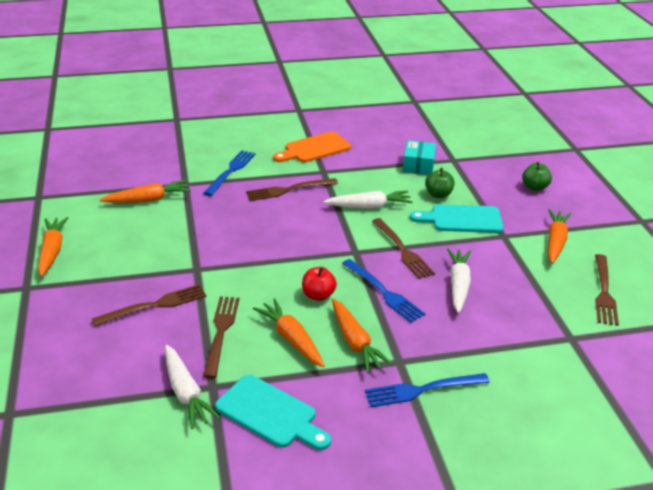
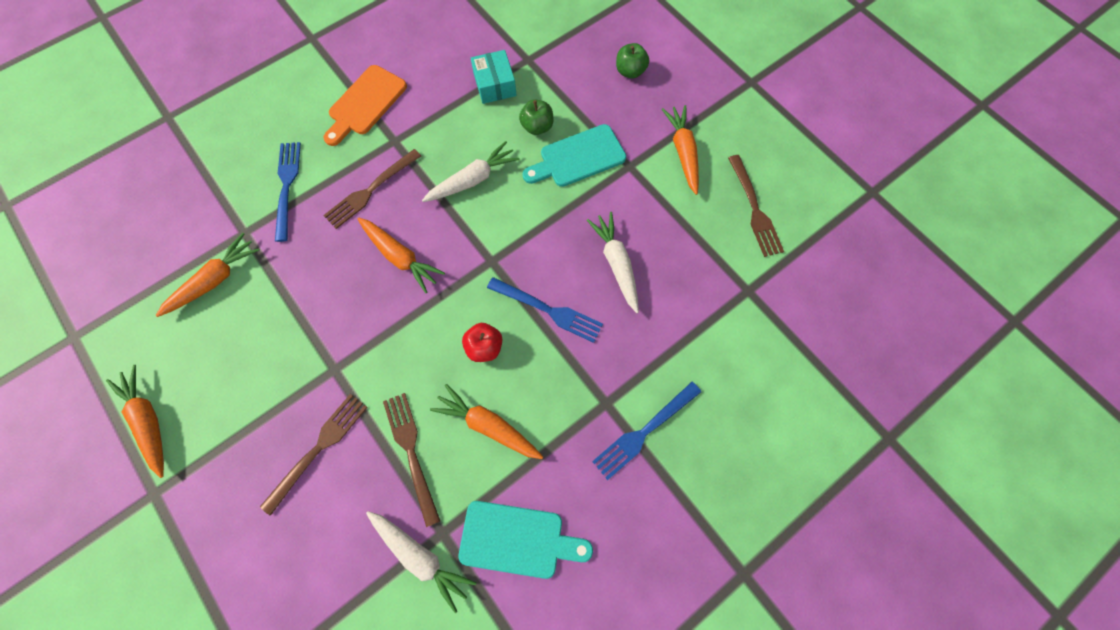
camera: 25 degrees left, 35 degrees up
(355, 342) = (553, 398): orange carrot -> orange carrot (400, 257)
(402, 250) = (539, 235): brown fork -> none

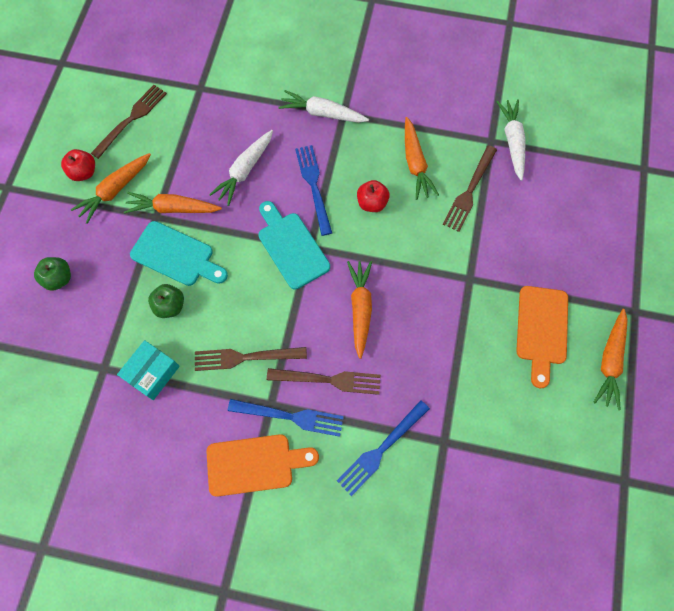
camera: 130 degrees left, 0 degrees up
(215, 280) = (495, 422): orange carrot -> orange carrot (173, 208)
(232, 388) = (541, 329): none -> orange cutting board
(318, 449) = (519, 243): brown fork -> brown fork (245, 357)
(473, 180) = (256, 313): white carrot -> white carrot (322, 113)
(517, 539) = (457, 104): turquoise cutting board -> turquoise cutting board (291, 247)
(644, 431) = (341, 85): blue fork -> blue fork (290, 416)
(722, 140) = (84, 172): none -> red apple

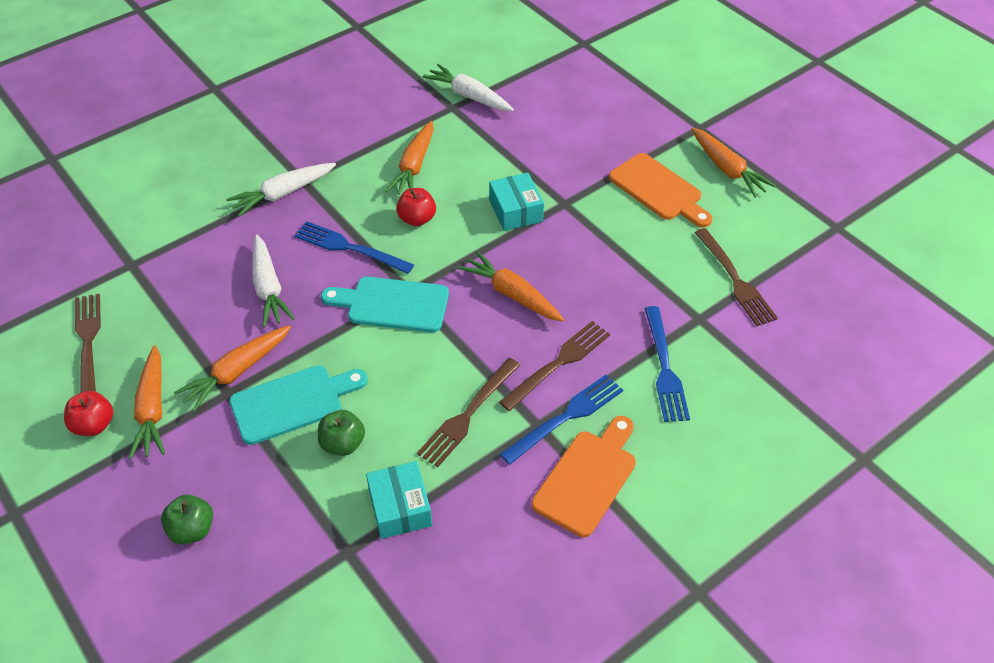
camera: 50 degrees left, 20 degrees down
(415, 164) = (414, 166): orange carrot -> orange carrot turned 75 degrees clockwise
(434, 254) = (516, 211): none -> turquoise box
(469, 191) = (482, 150): brown fork -> brown fork (735, 280)

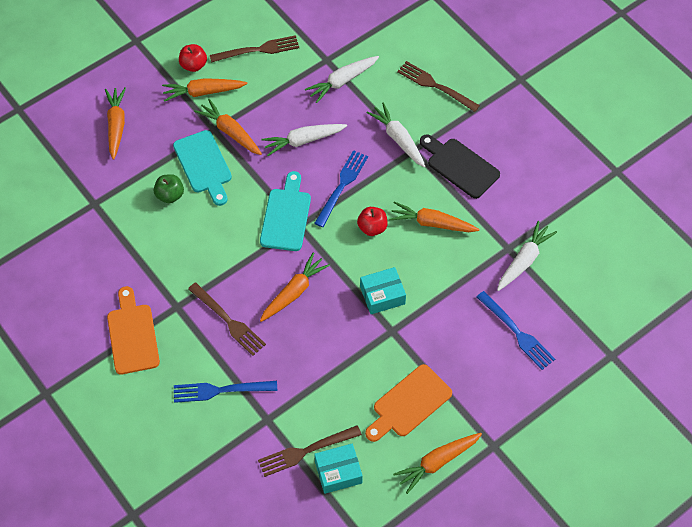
camera: 90 degrees right, 10 degrees up
(174, 248) = (342, 81): none -> white carrot
(192, 530) = (116, 125): green apple -> orange carrot
(333, 141) = (460, 166): none -> black cutting board
(400, 507) = (121, 229): turquoise box -> turquoise box (338, 472)
(468, 414) = (188, 265): brown fork -> brown fork (435, 86)
(566, 417) = (182, 324): blue fork -> blue fork (517, 332)
(588, 478) = (132, 335): orange cutting board -> orange cutting board turned 135 degrees counterclockwise

